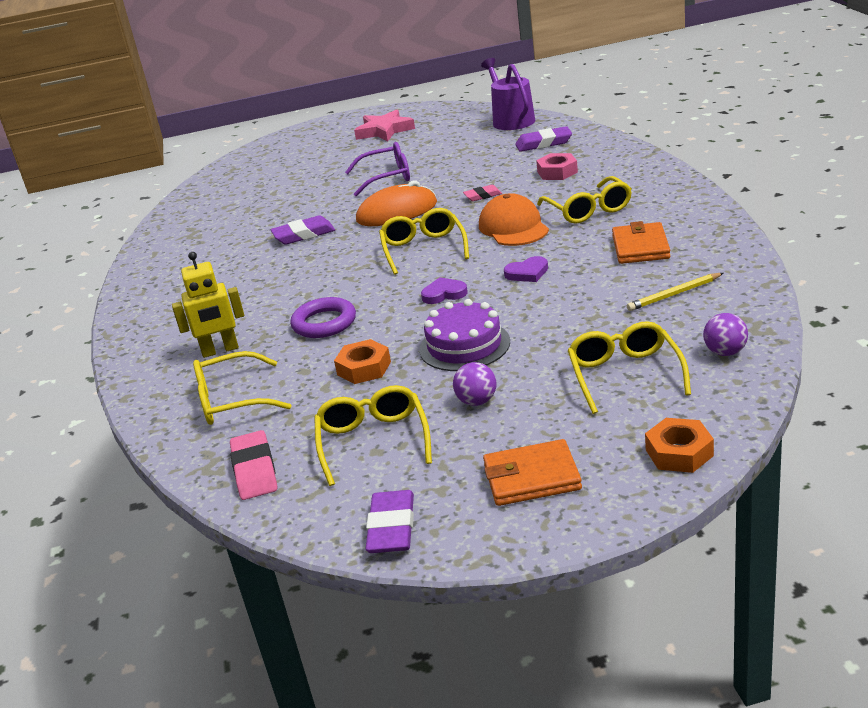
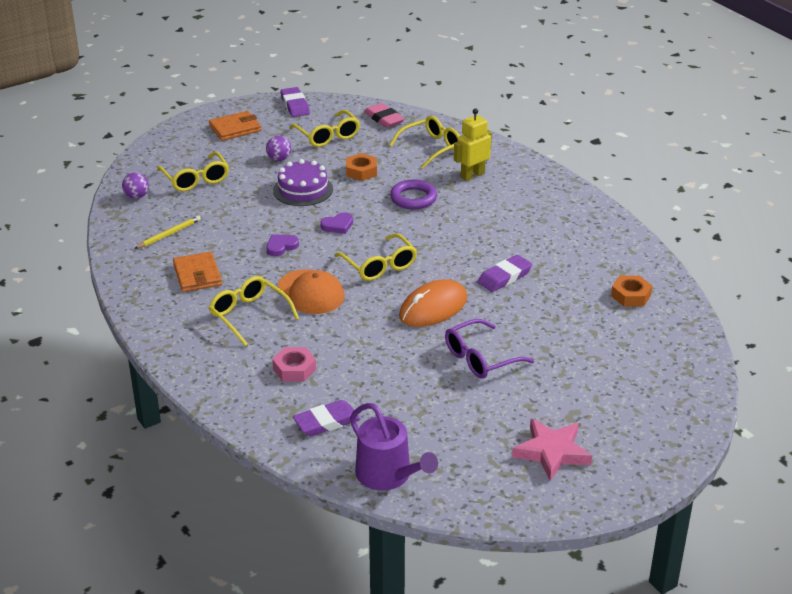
camera: 155 degrees right, 5 degrees up
(483, 196) = (358, 332): pink eraser -> none
(679, 452) = (163, 144): orange nut -> orange nut (630, 295)

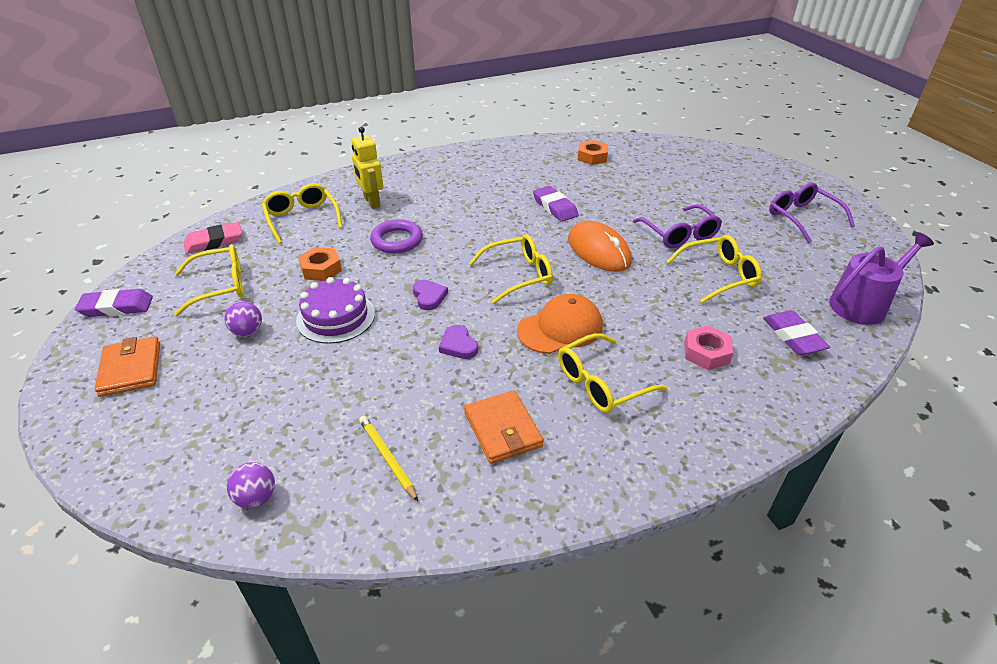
camera: 80 degrees left, 5 degrees up
(196, 179) = (248, 420): yellow glasses -> yellow glasses (719, 275)
(197, 275) = (502, 429): orange wallet -> orange wallet turned 75 degrees clockwise
(552, 452) = (802, 218): pink star -> purple glasses

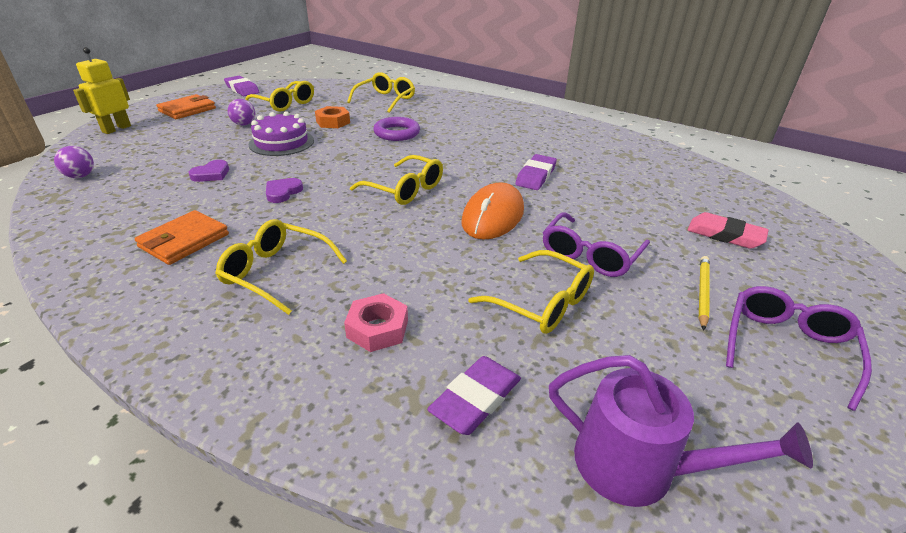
camera: 55 degrees right, 5 degrees down
(214, 242) = (330, 88): pink eraser -> pink eraser (725, 235)
(371, 202) = (436, 111): yellow robot -> yellow robot (116, 129)
(387, 458) = (132, 205): yellow pencil -> yellow pencil (702, 293)
(429, 296) = (336, 164): purple heart -> purple heart (211, 174)
(560, 328) = (344, 229): orange cap -> none
(592, 157) = (657, 169): orange nut -> none

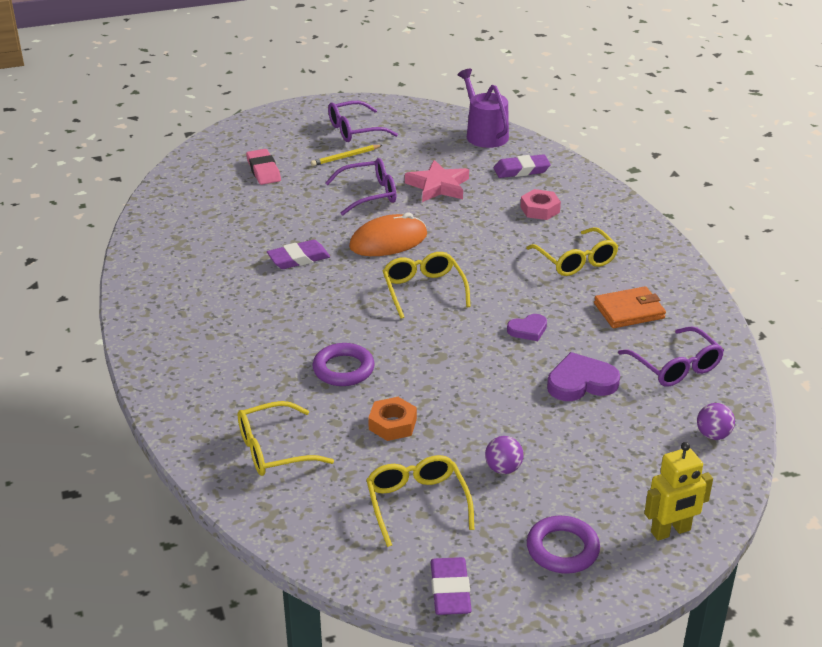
camera: 140 degrees left, 0 degrees up
(119, 209) = (676, 367): none -> purple glasses
(187, 110) = (562, 549): orange wallet -> purple ring
(211, 174) = (581, 382): purple heart -> purple heart, size x1.65
(281, 142) = (482, 407): purple cake -> none
(542, 303) = (438, 186): yellow glasses -> pink star

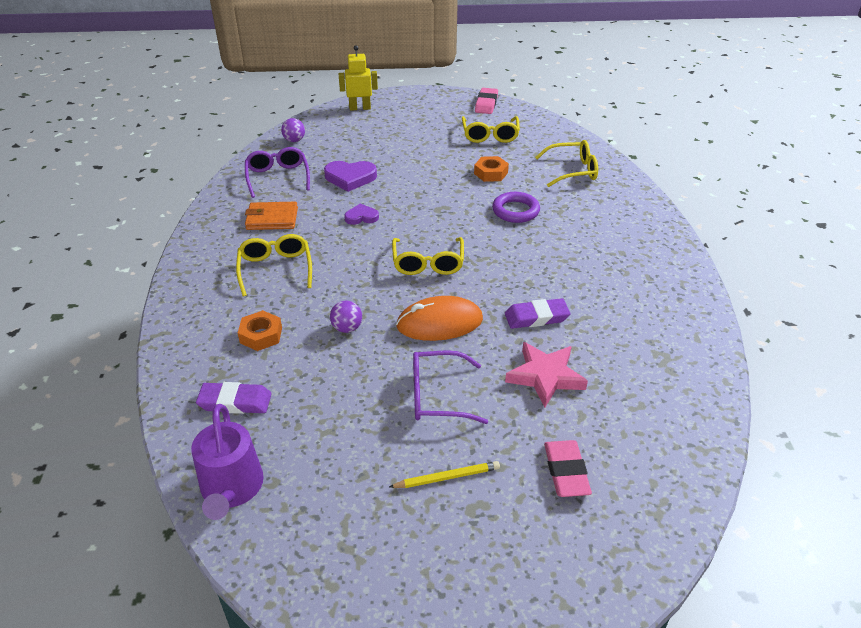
camera: 165 degrees left, 5 degrees up
(354, 130) = (415, 545): purple glasses -> none
(438, 186) = (350, 393): pink star -> pink star (545, 376)
(450, 590) = (486, 104): purple eraser -> pink eraser
(503, 468) = (432, 143): purple ball -> purple ball (347, 328)
(540, 209) = (261, 335): pink nut -> orange nut
(562, 549) = (421, 109): purple ring -> none

